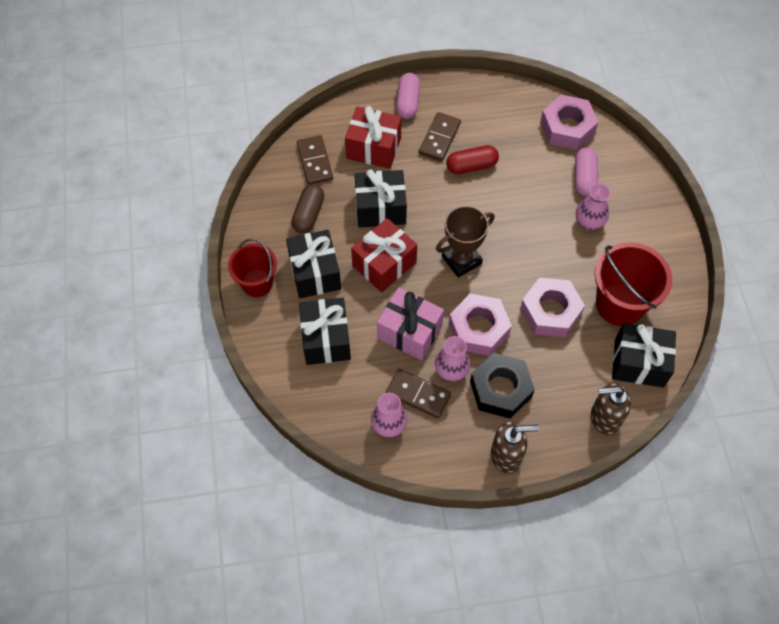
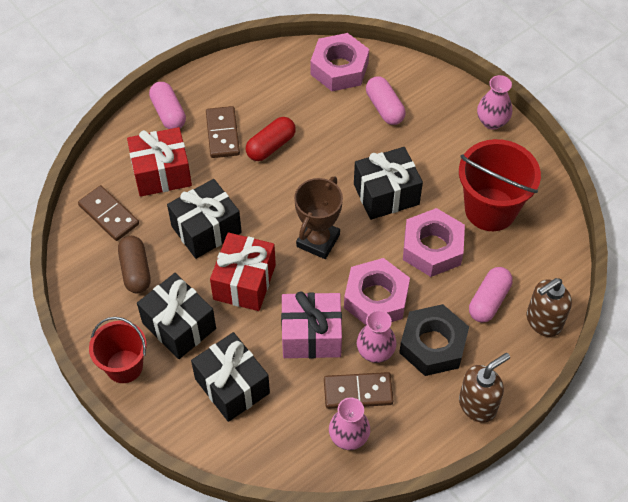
camera: 30 degrees left, 5 degrees down
(569, 378) = (488, 300): none -> pink capsule
(589, 222) = (415, 147): pink vase -> pink vase (492, 122)
(639, 363) = (541, 255): black gift -> black gift (386, 194)

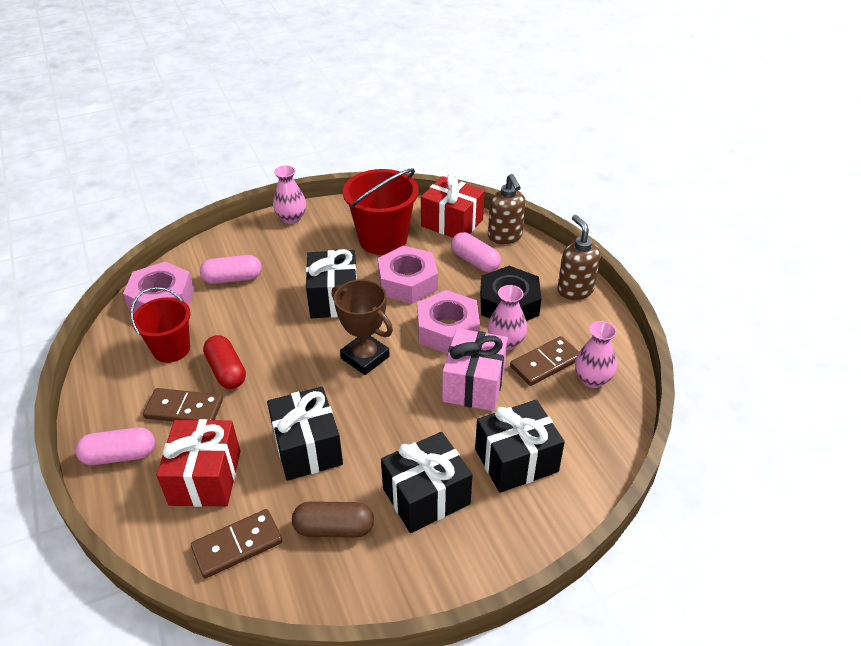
camera: 75 degrees left, 15 degrees down
(124, 366) = (464, 562): red bucket -> red bucket (171, 349)
(244, 282) = (391, 426): red gift -> red gift (452, 223)
(358, 392) = (545, 363): brown domino -> brown domino turned 45 degrees clockwise

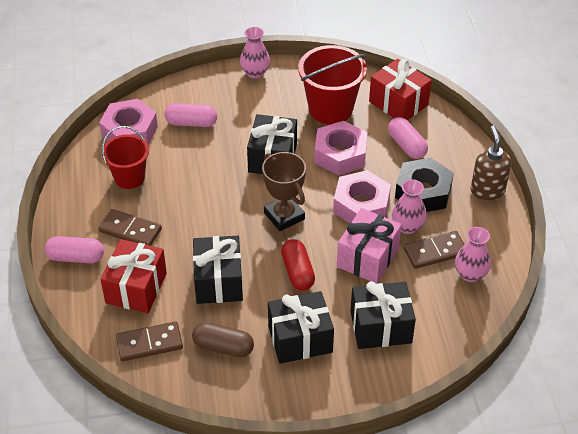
camera: 15 degrees right, 5 degrees up
(226, 371) = (169, 205): red capsule -> red capsule (297, 272)
(505, 237) = (442, 126): brown soap dispenser -> none

